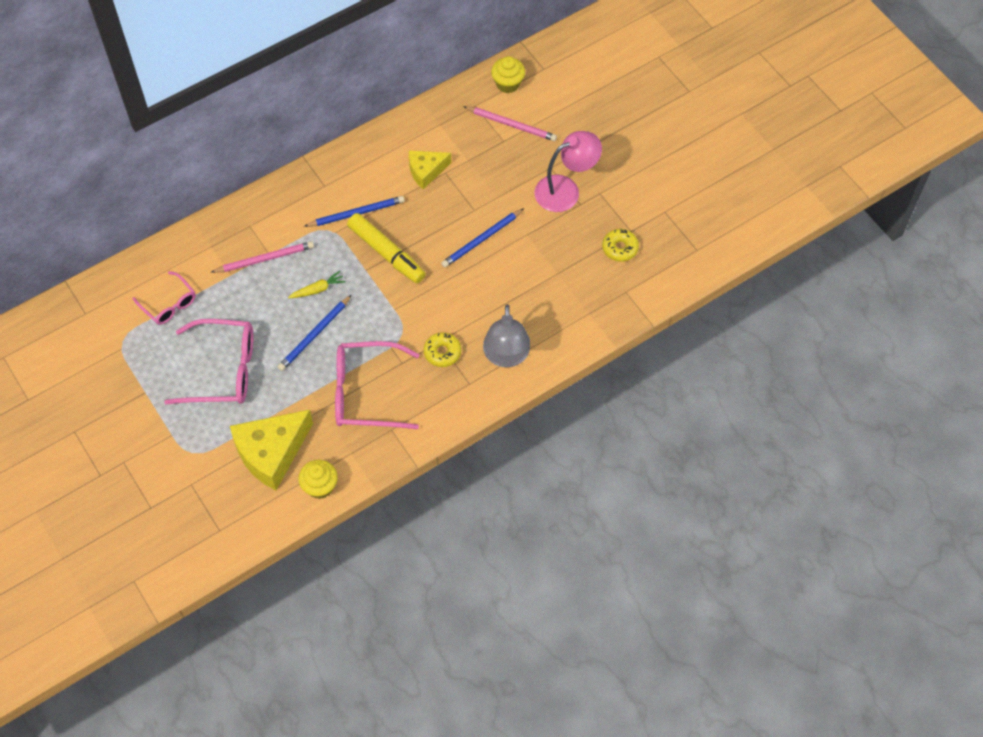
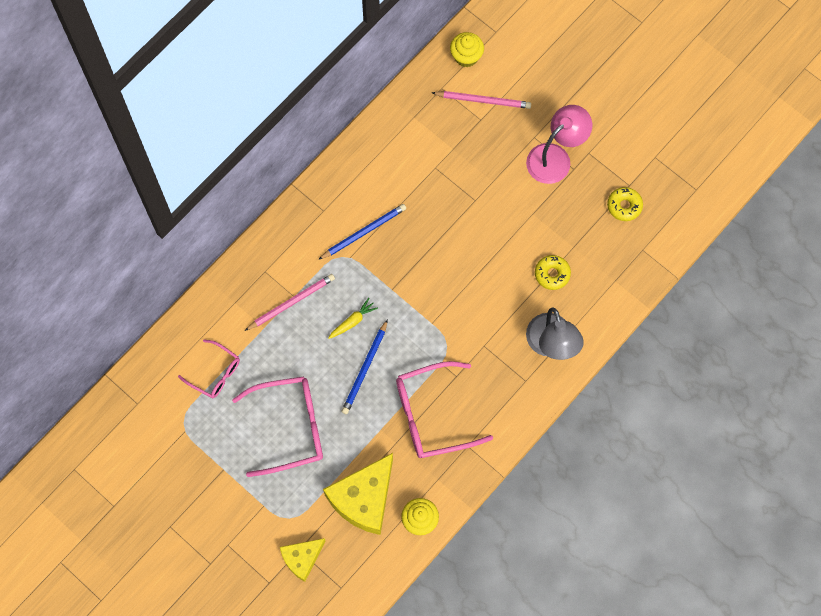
camera: 15 degrees left, 10 degrees up
(386, 253) = (406, 267): yellow marker -> none
(426, 171) = (416, 170): yellow cheese -> yellow cheese (302, 558)
(442, 352) = (491, 356): yellow donut -> yellow donut (552, 274)
(481, 240) = (492, 230): blue pencil -> none

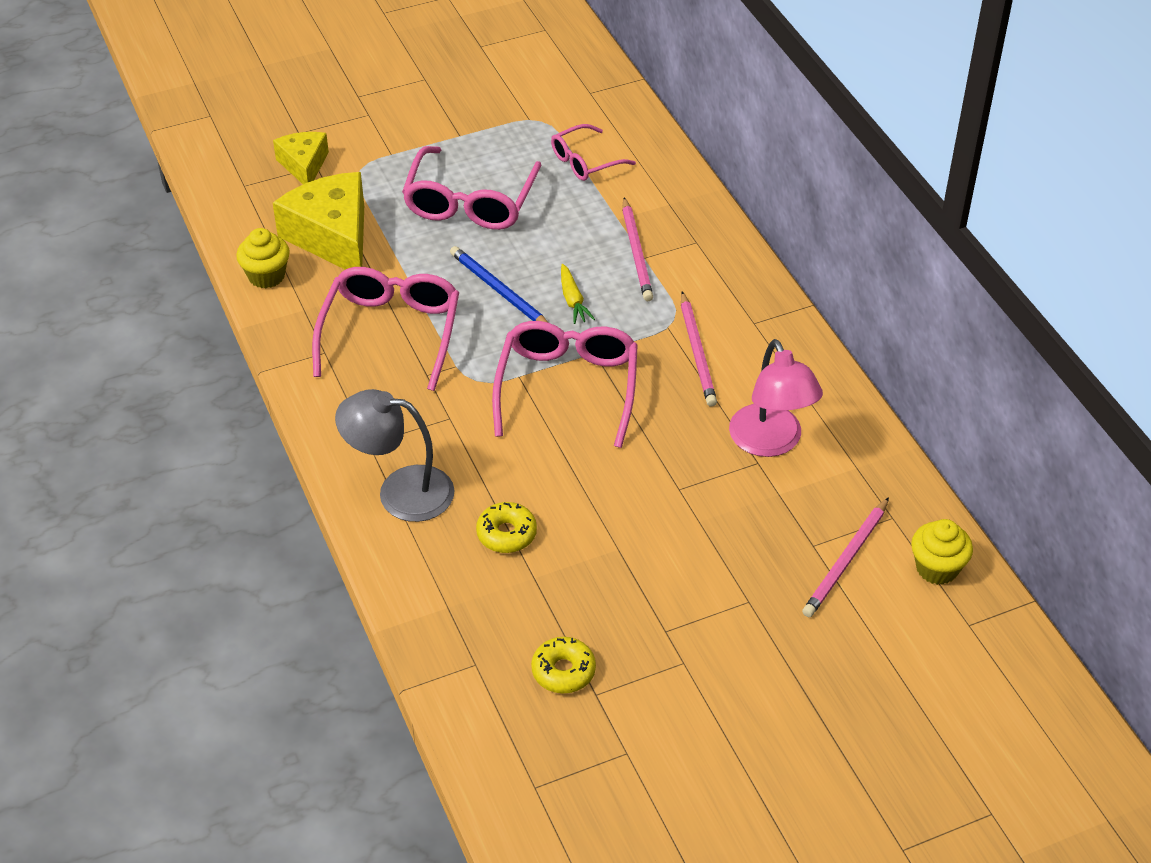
camera: 115 degrees right, 25 degrees down
(364, 232) = (697, 352): blue pencil -> pink pencil
(428, 291) = (567, 388): none -> pink glasses
(555, 157) = (698, 615): pink lamp -> pink lamp (770, 442)

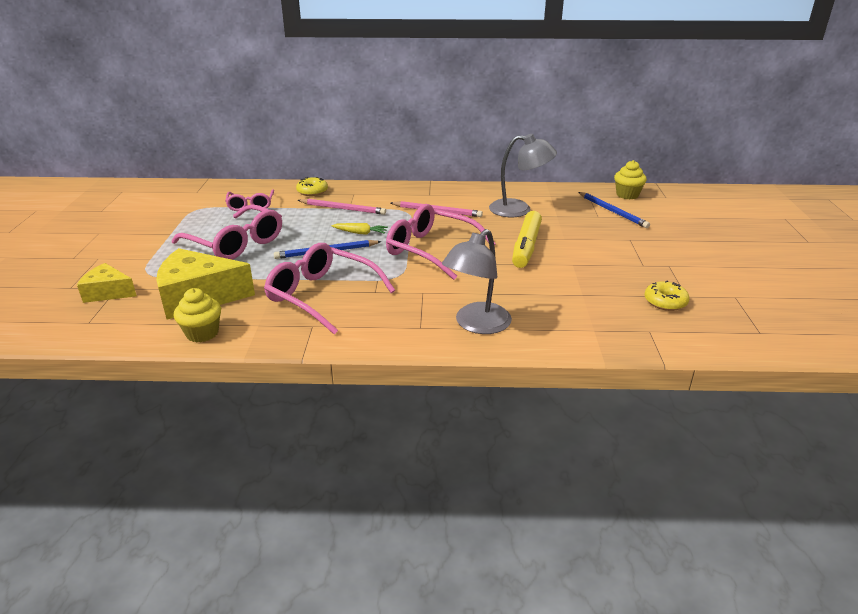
camera: 65 degrees left, 15 degrees down
(506, 534) = (540, 295): yellow donut -> yellow donut (312, 191)
(642, 484) = (526, 247): none -> yellow marker
(770, 442) = (519, 209): pink lamp -> grey lamp
(846, 561) = (612, 211): pink pencil -> blue pencil

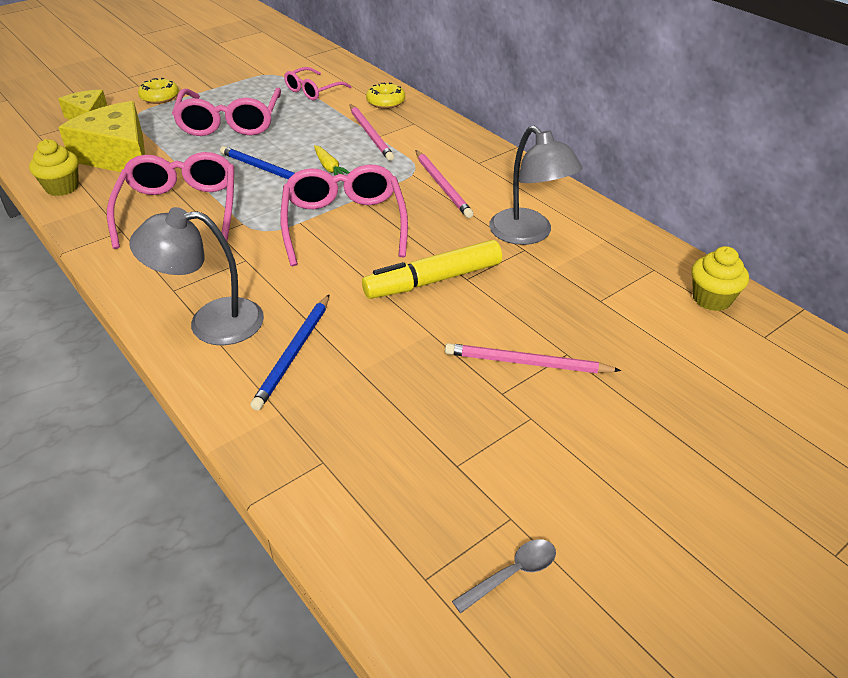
camera: 50 degrees right, 10 degrees up
(612, 211) = (634, 307): blue pencil -> blue pencil (294, 353)
(626, 250) = (527, 363): none -> pink pencil
(665, 302) = (416, 450): yellow donut -> yellow donut (159, 97)
(772, 310) = (512, 574): none -> grey spoon

